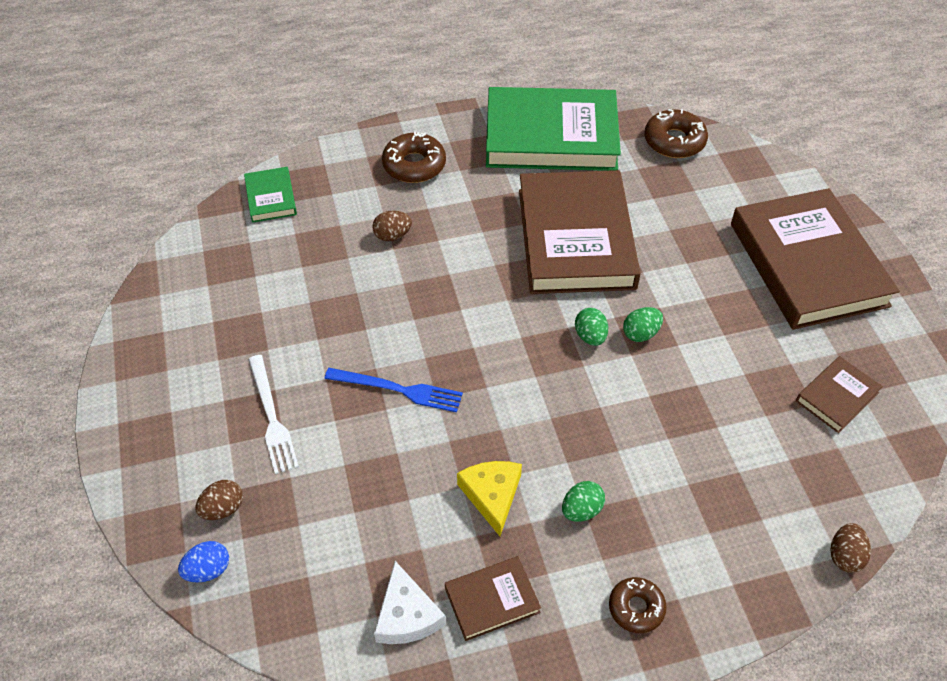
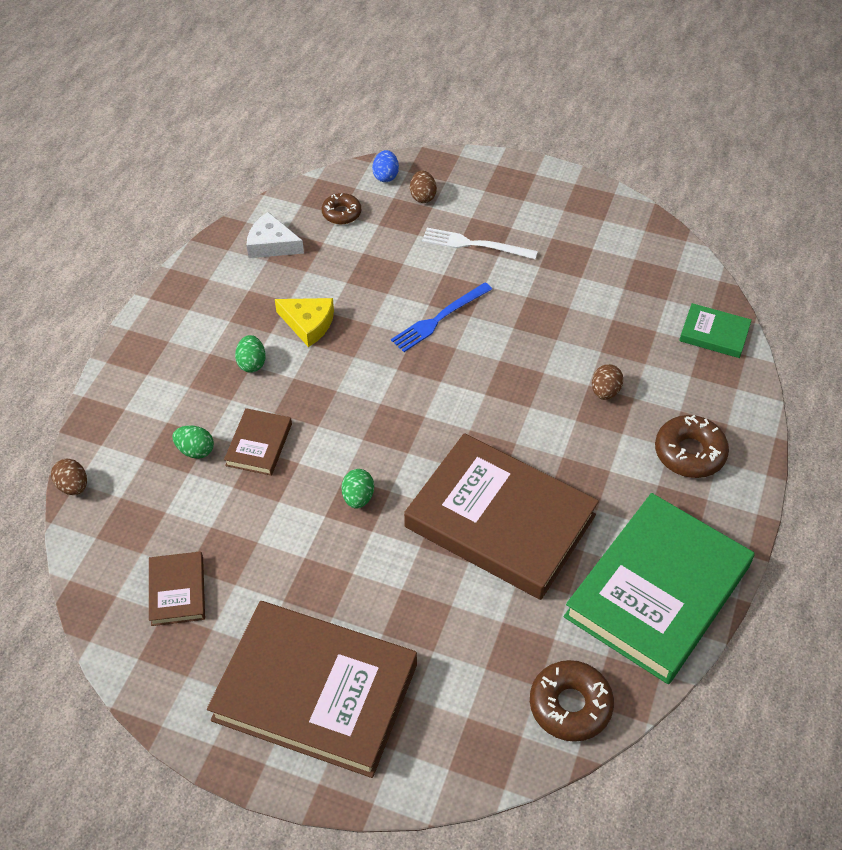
camera: 125 degrees right, 0 degrees up
(492, 600) = (241, 286): brown book -> brown book (259, 444)
(590, 336) = (385, 461): green egg -> green egg (195, 450)
(636, 608) = (164, 349): brown donut -> brown donut (341, 213)

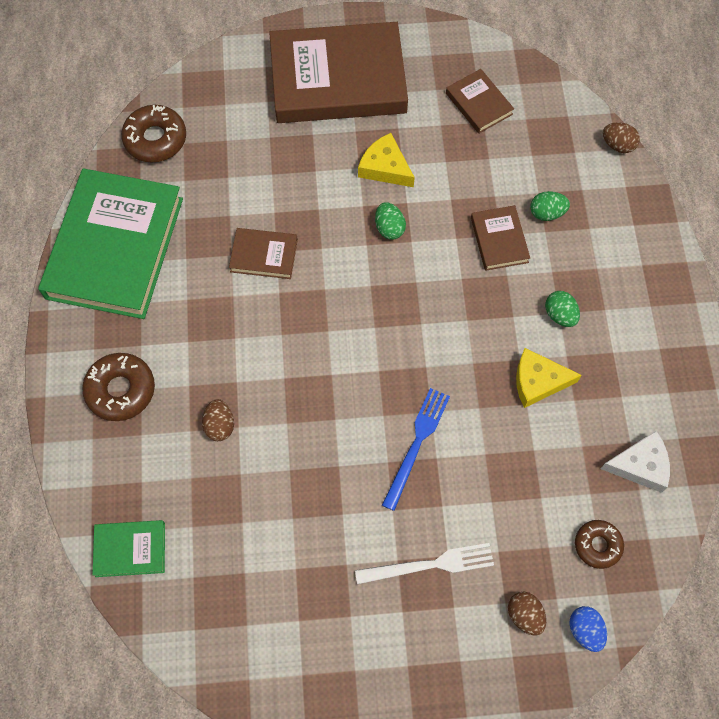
camera: 155 degrees right, 15 degrees up
(325, 561) = (385, 167): none -> yellow cheese
(500, 521) = (264, 255): brown book -> brown book, size x0.44

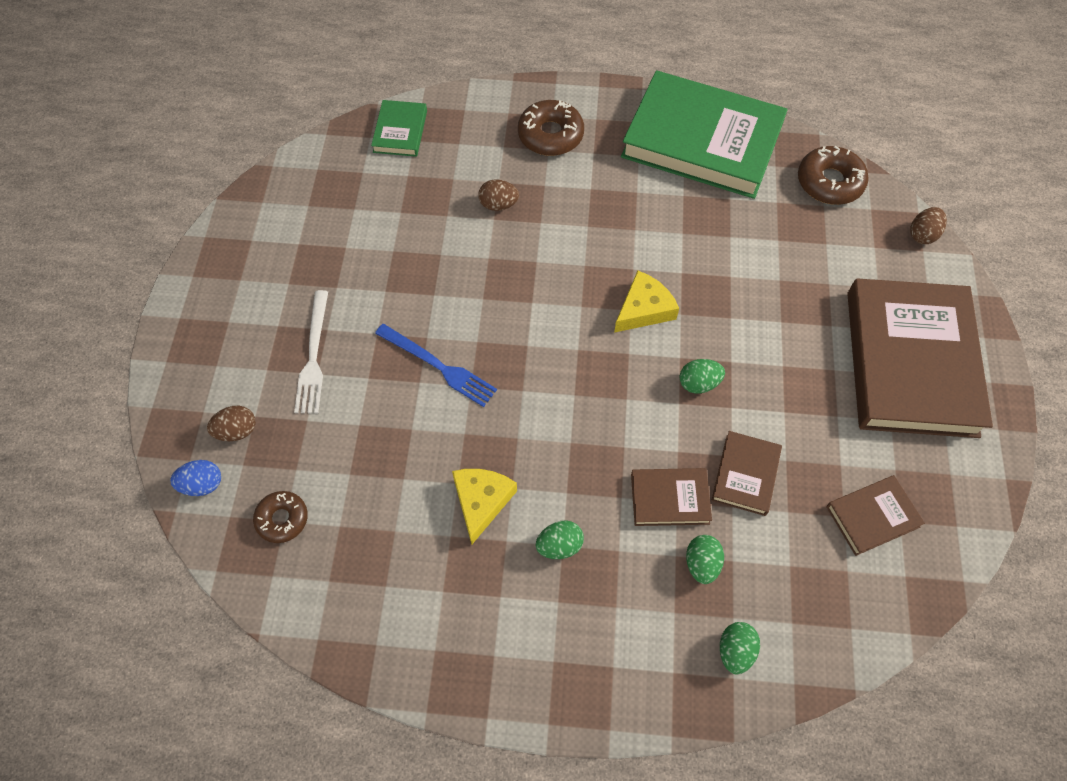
camera: 100 degrees right, 5 degrees down
(264, 255) = (678, 261): brown book -> brown book (745, 475)
(385, 167) = (781, 392): yellow cheese -> yellow cheese (644, 309)
(606, 186) = (735, 651): none -> green egg
(617, 145) = (800, 685): brown egg -> brown egg (922, 235)
(640, 465) = (356, 590): white cheese -> none

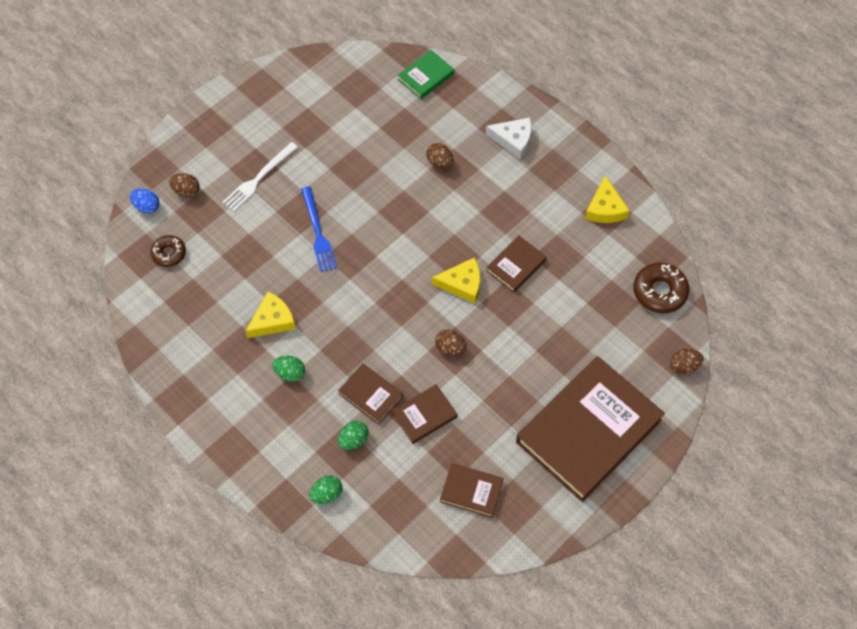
camera: 40 degrees right, 0 degrees up
(550, 135) = (513, 140): brown donut -> white cheese
(677, 253) = (516, 266): none -> brown book
(698, 383) = (450, 348): green egg -> brown egg
(702, 141) = (605, 208): green book -> yellow cheese

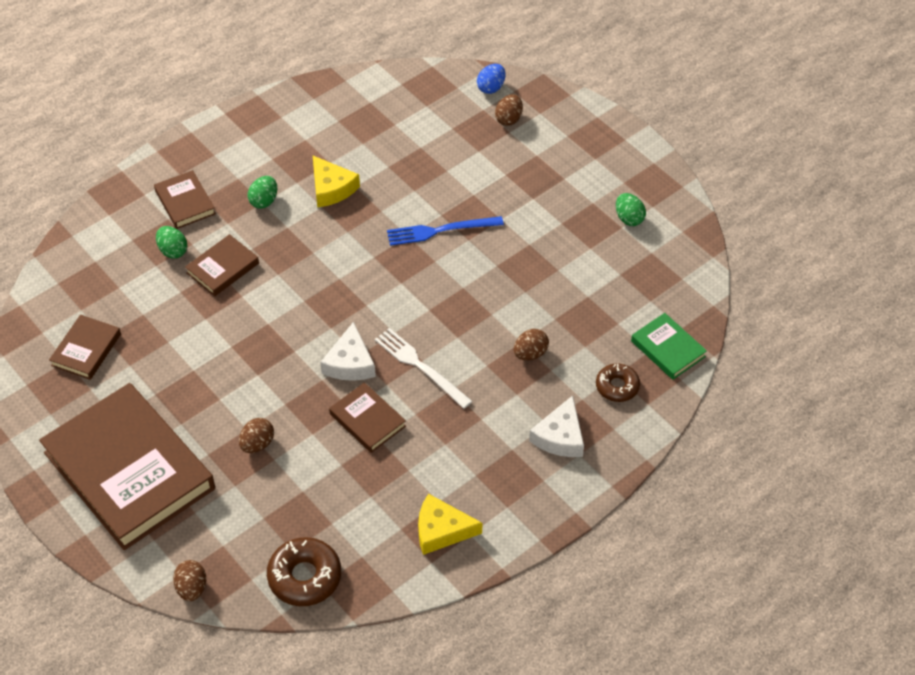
camera: 95 degrees right, 10 degrees down
(169, 253) = (428, 105): brown donut -> brown donut (617, 386)
(259, 178) = (520, 180): white fork -> white fork (420, 366)
(327, 494) = (118, 226): green egg -> green egg (629, 218)
(424, 415) = (187, 314): brown book -> brown book (185, 202)
(450, 348) = (266, 344): brown egg -> brown egg (257, 444)
(462, 284) = (350, 363): yellow cheese -> white cheese

